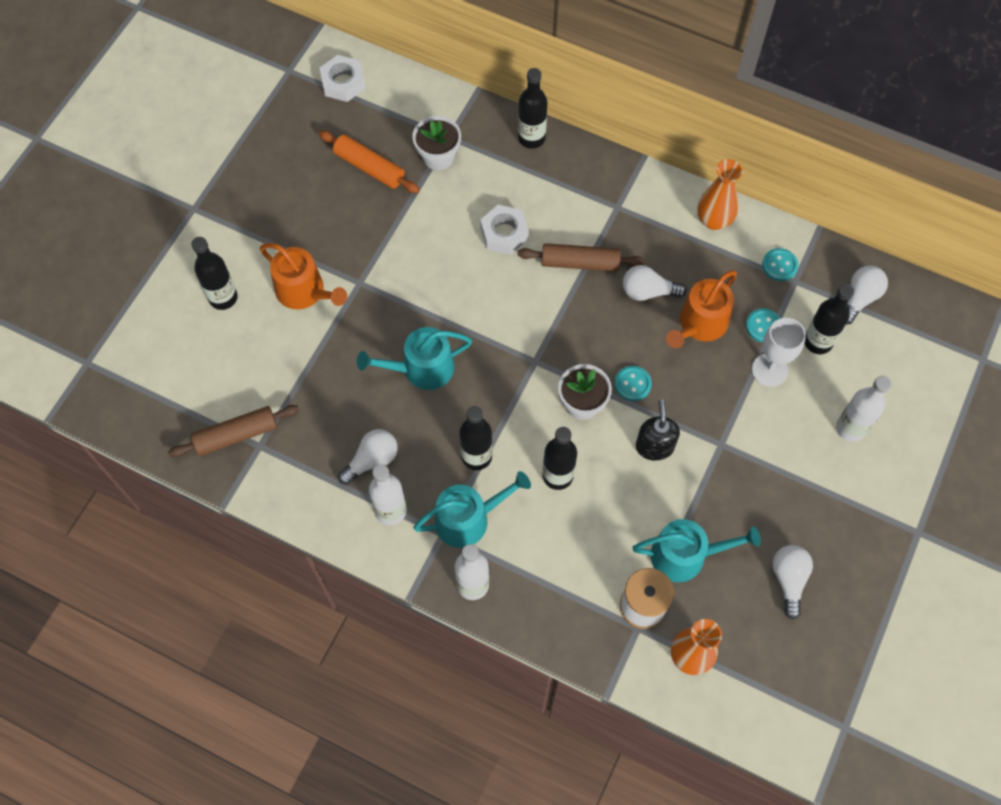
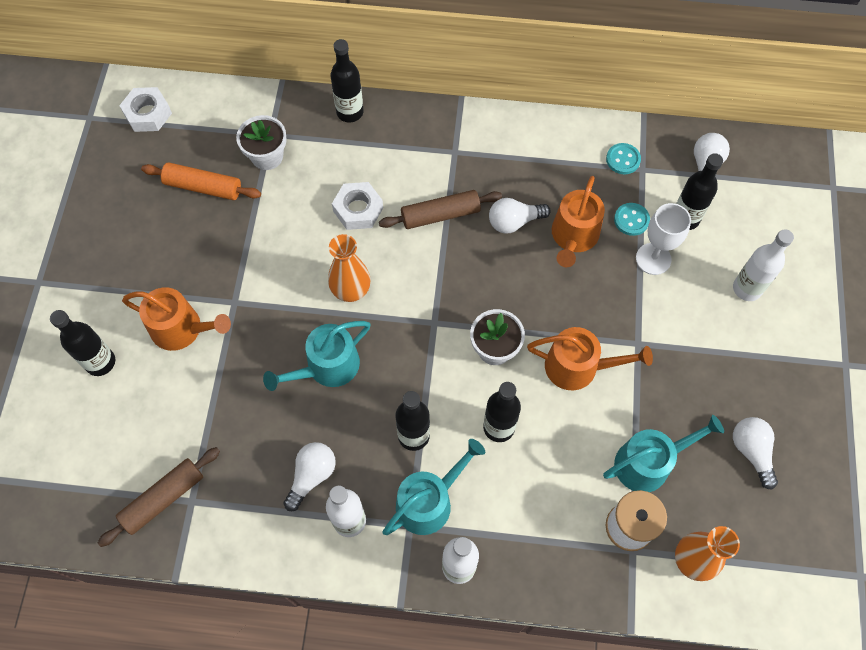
camera: 20 degrees left, 0 degrees up
(632, 384) = (534, 314): turquoise button -> none
(654, 446) = (578, 367): black soap dispenser -> orange watering can
(714, 220) = (547, 137): orange vase -> orange vase (351, 290)

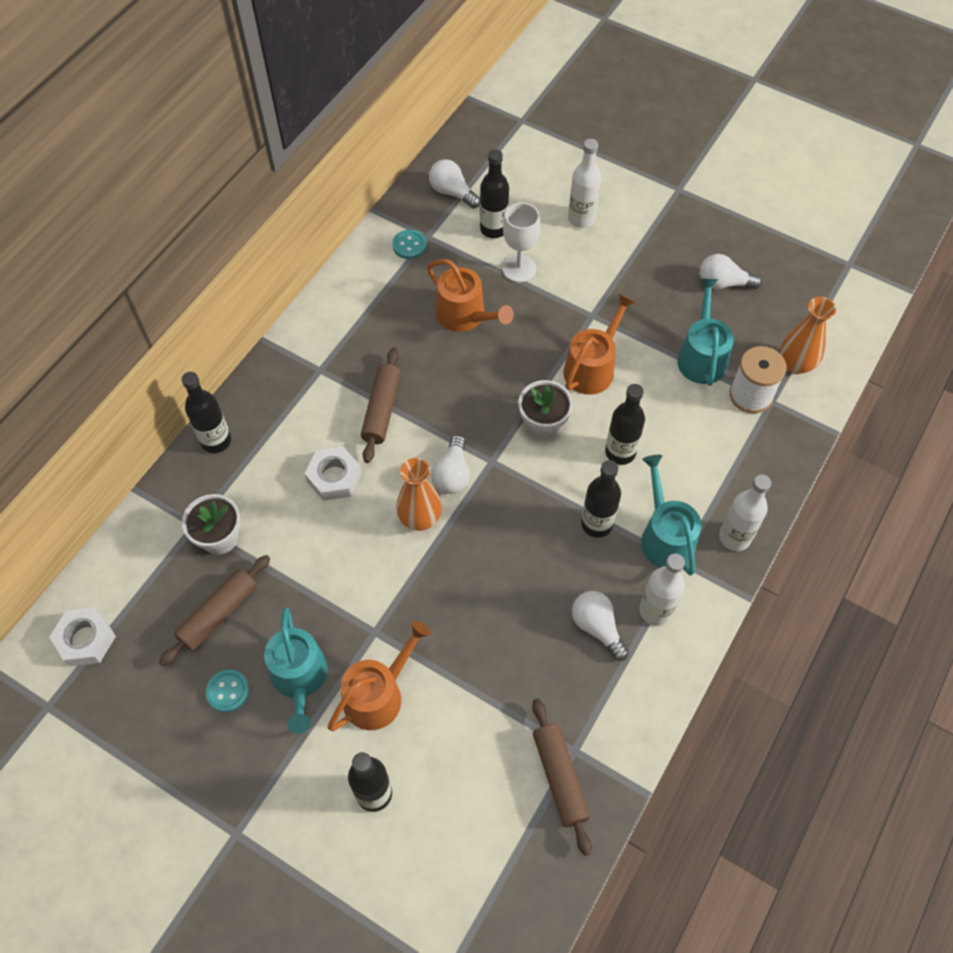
camera: 65 degrees left, 5 degrees down
(203, 187) = (218, 614): orange rolling pin -> brown rolling pin
(327, 367) = (491, 571): turquoise watering can -> turquoise watering can (300, 678)
(514, 222) = (424, 354): white light bulb -> white light bulb (452, 474)
(631, 220) = (473, 267): turquoise button -> turquoise button (228, 691)

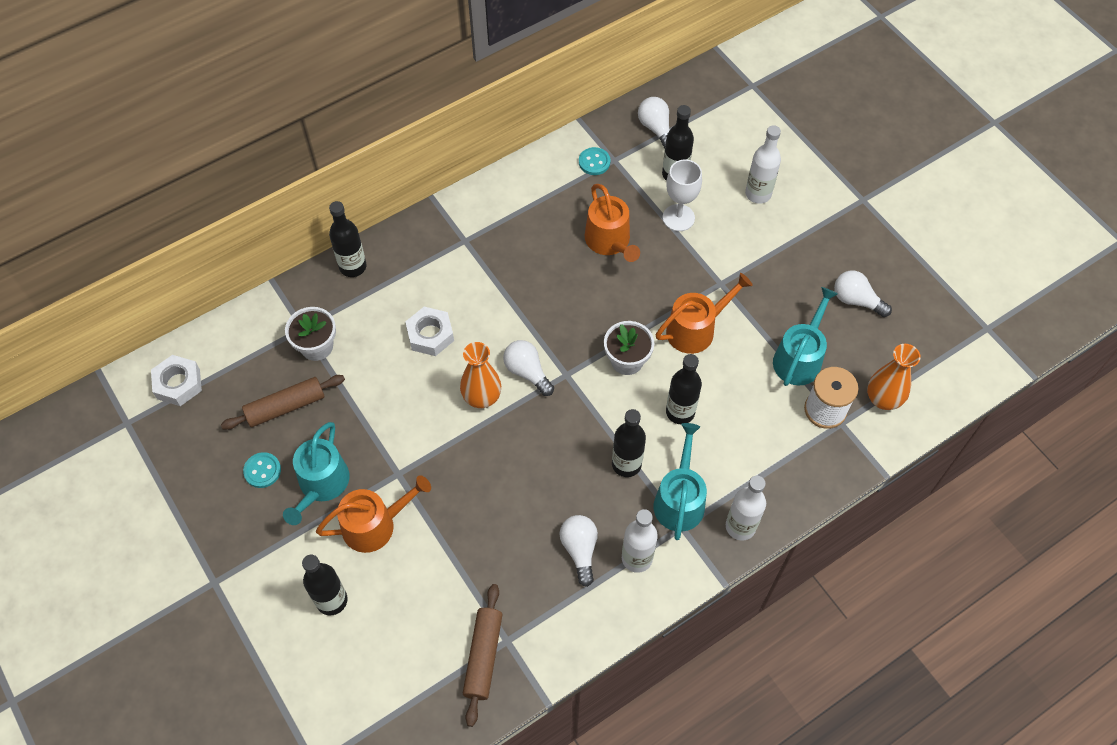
camera: 25 degrees right, 0 degrees up
(382, 410) = (498, 294): brown rolling pin -> none
(452, 474) = (527, 372): white light bulb -> white light bulb turned 105 degrees clockwise

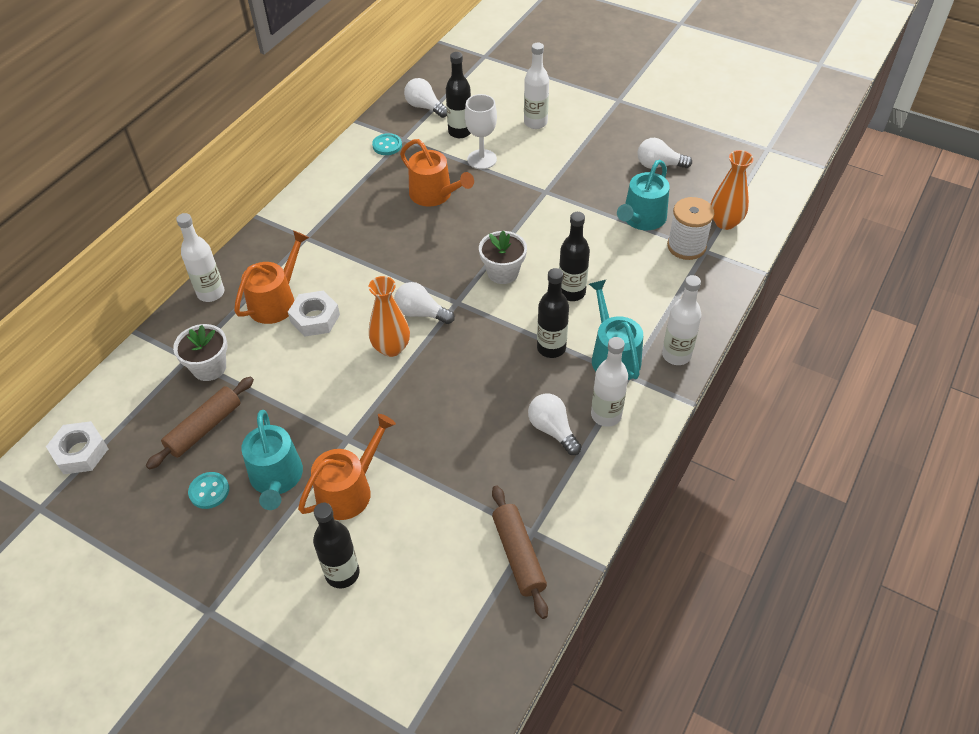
camera: 25 degrees left, 10 degrees down
(353, 267) = (211, 293): black bottle -> white bottle
(695, 329) = (546, 230): orange watering can -> orange watering can (276, 301)
(799, 358) = (642, 219): turquoise watering can -> turquoise watering can turned 150 degrees counterclockwise

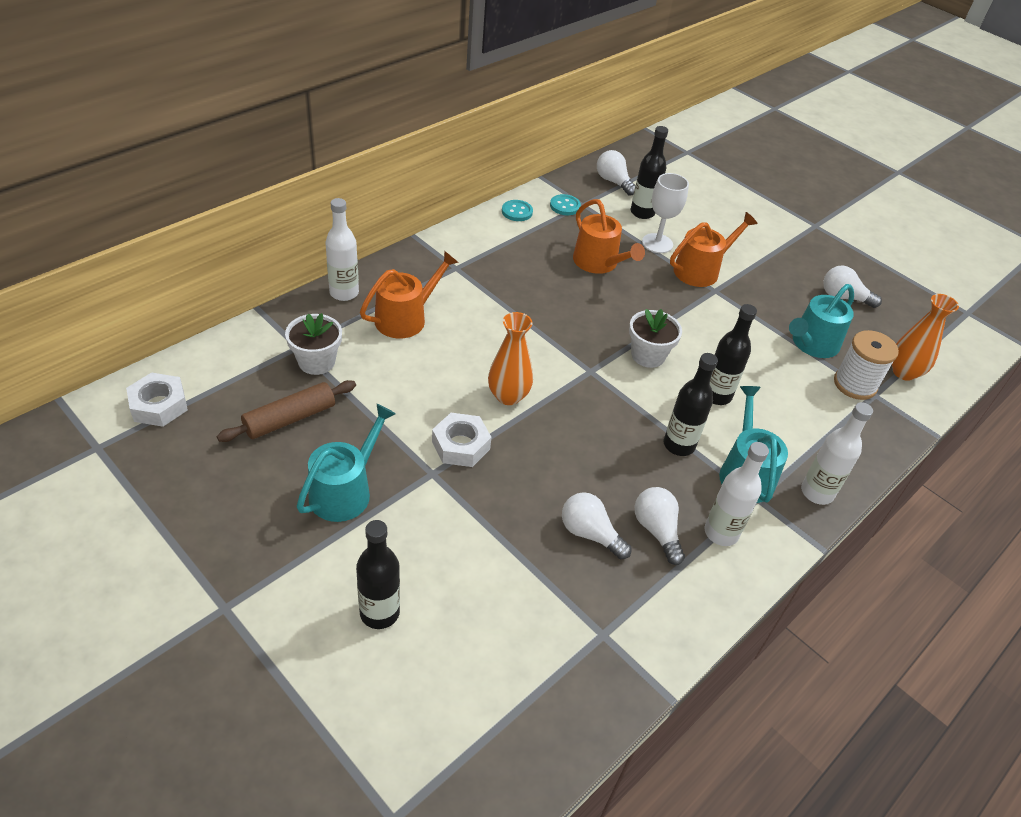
camera: 10 degrees right, 5 degrees down
(209, 491) = (271, 483): turquoise button -> turquoise button (517, 212)
(276, 478) = (345, 491): turquoise watering can -> turquoise watering can turned 150 degrees counterclockwise
(315, 318) = (439, 345): white nut -> white nut (461, 445)
(349, 490) = (416, 526): orange watering can -> orange watering can (700, 270)
(421, 313) = (550, 371): white light bulb -> white light bulb (590, 534)
(518, 555) = (580, 655): brown rolling pin -> none
(535, 123) = (722, 224): white bottle -> none

